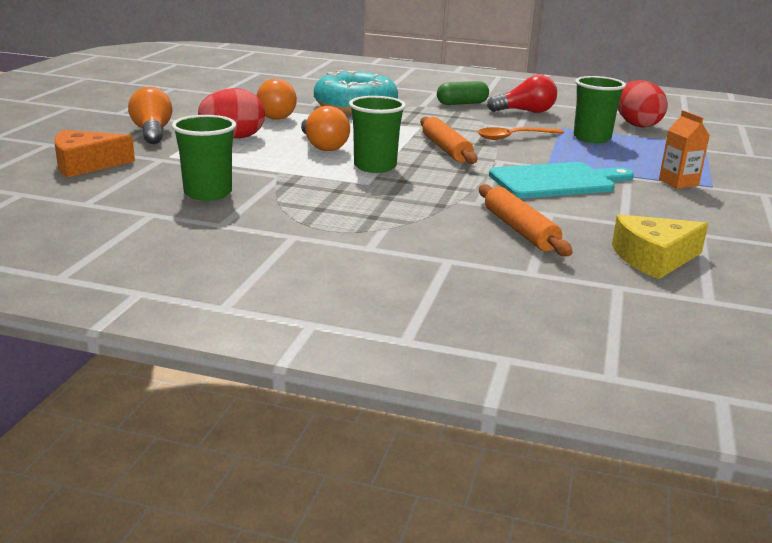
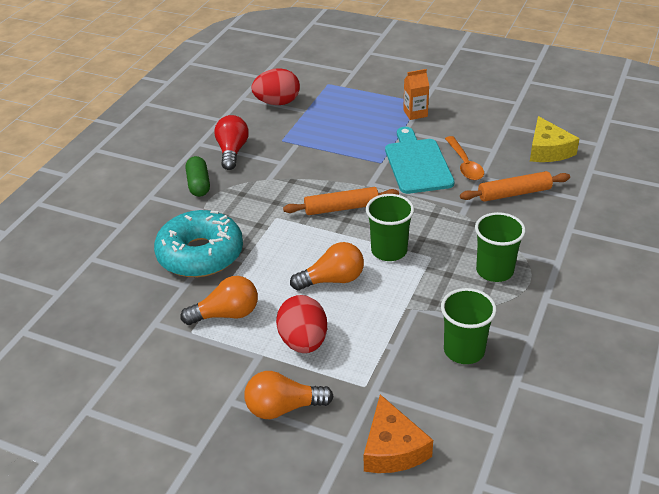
camera: 80 degrees left, 15 degrees up
(513, 137) = (309, 168): orange spoon -> orange spoon (464, 164)
(592, 138) = (313, 130): green cup -> green cup (494, 271)

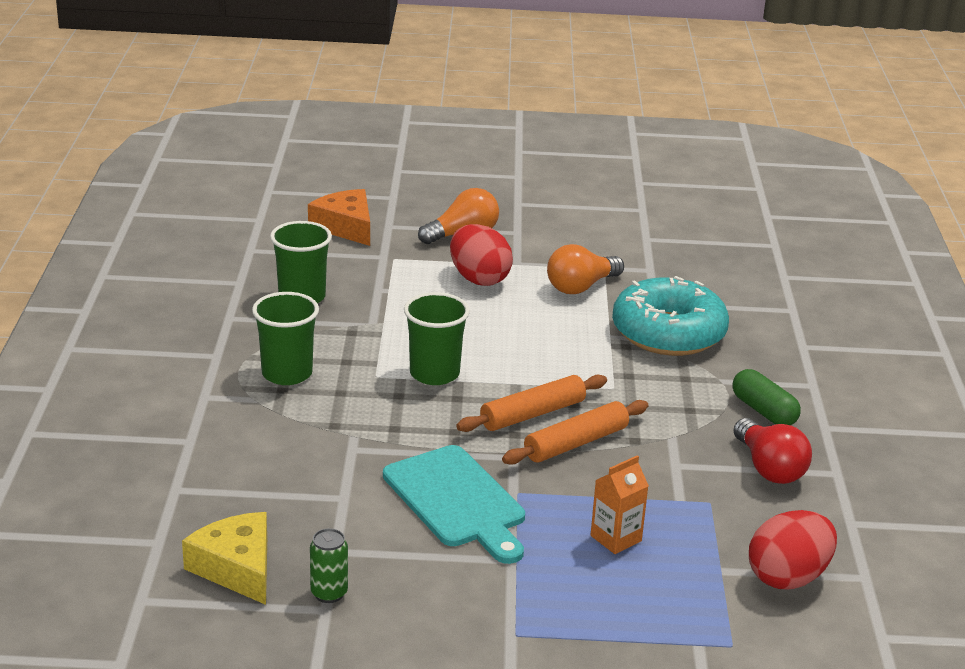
camera: 155 degrees right, 10 degrees down
(332, 280) = (486, 334): orange light bulb -> none
(415, 113) = (512, 603): orange carton -> orange carton (616, 538)
(464, 164) = (377, 514): orange spoon -> none
(502, 131) = (329, 593): none -> green can
(514, 193) = (282, 479): orange rolling pin -> orange rolling pin (576, 443)

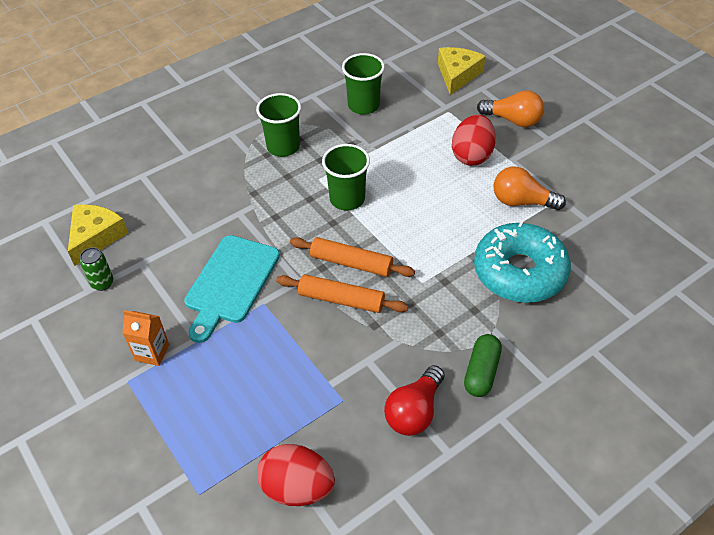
camera: 55 degrees right, 20 degrees up
(345, 227) = (457, 75): orange cheese -> yellow cheese
(616, 538) = (259, 374): orange carton -> orange carton (152, 352)

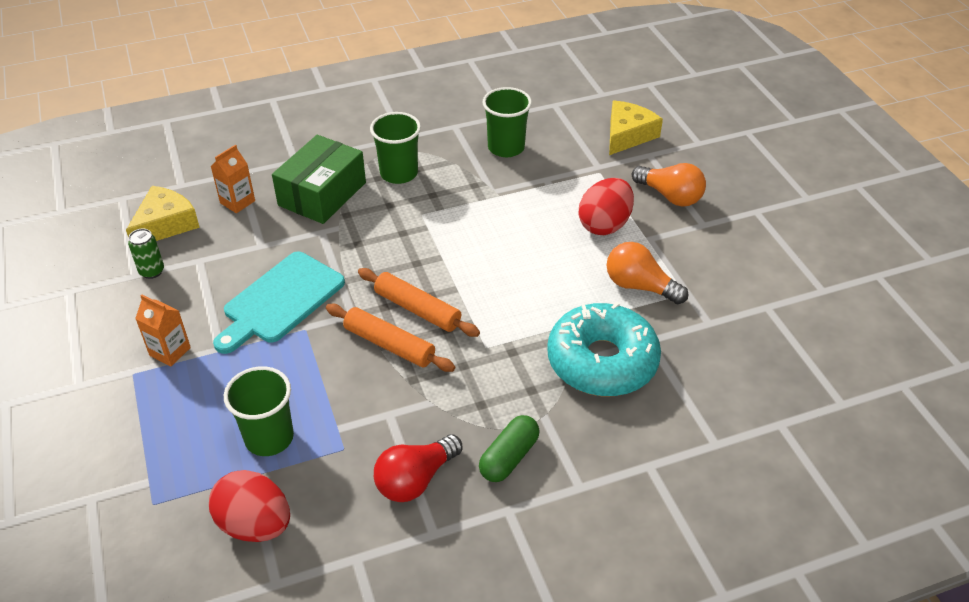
camera: 15 degrees right, 5 degrees down
(152, 202) = (237, 202): none -> orange carton
(225, 179) = (322, 194): none -> green box
(347, 199) = (443, 242): green cup -> green cup (269, 438)

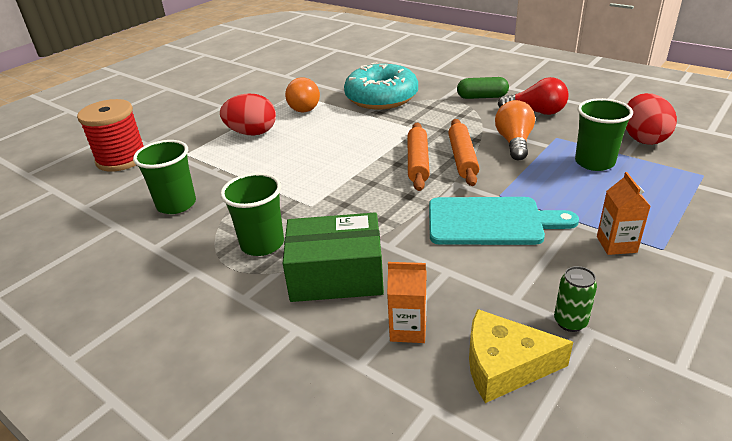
camera: 120 degrees left, 10 degrees down
(627, 135) = (122, 159): yellow cheese -> red spool
(670, 196) = (198, 123): orange light bulb -> orange light bulb (514, 142)

